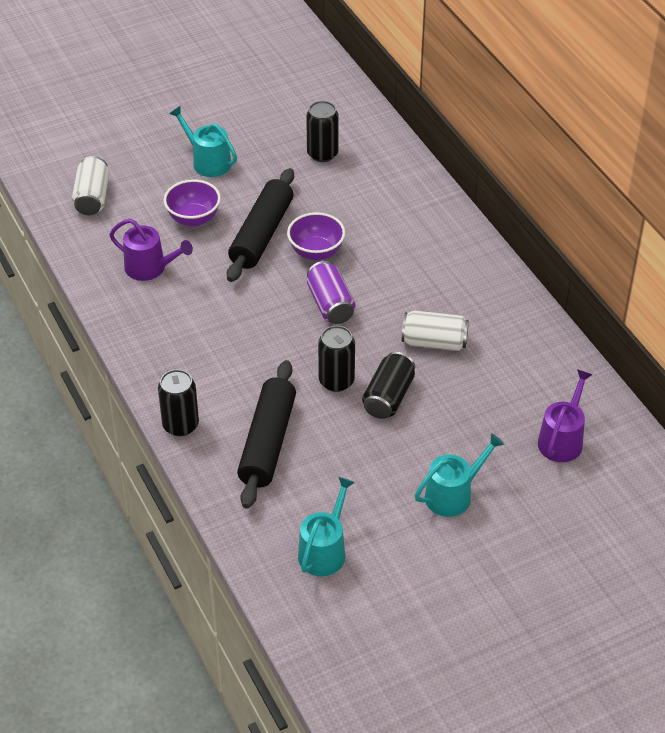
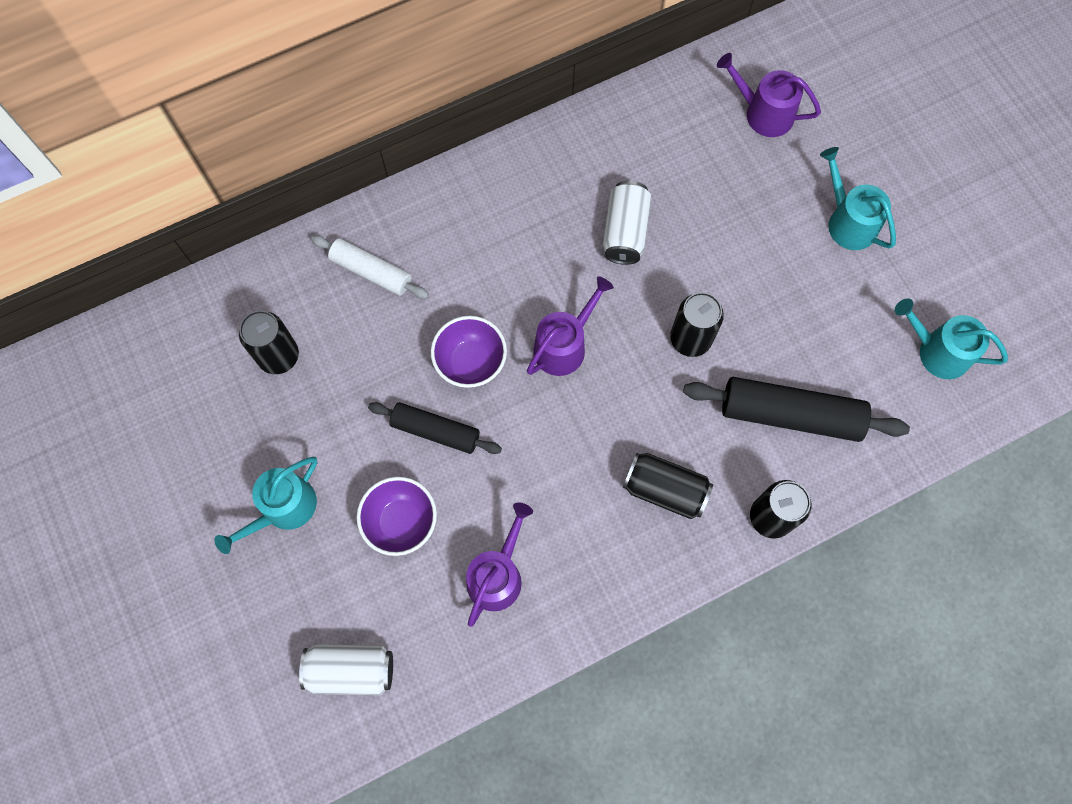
camera: 90 degrees left, 25 degrees up
(262, 234) = (435, 431): black rolling pin -> black rolling pin, size x0.63
(330, 304) = (564, 345): purple can -> purple watering can
(388, 397) = (712, 282): black can -> black can (665, 490)
(392, 197) = (371, 271): none -> white rolling pin

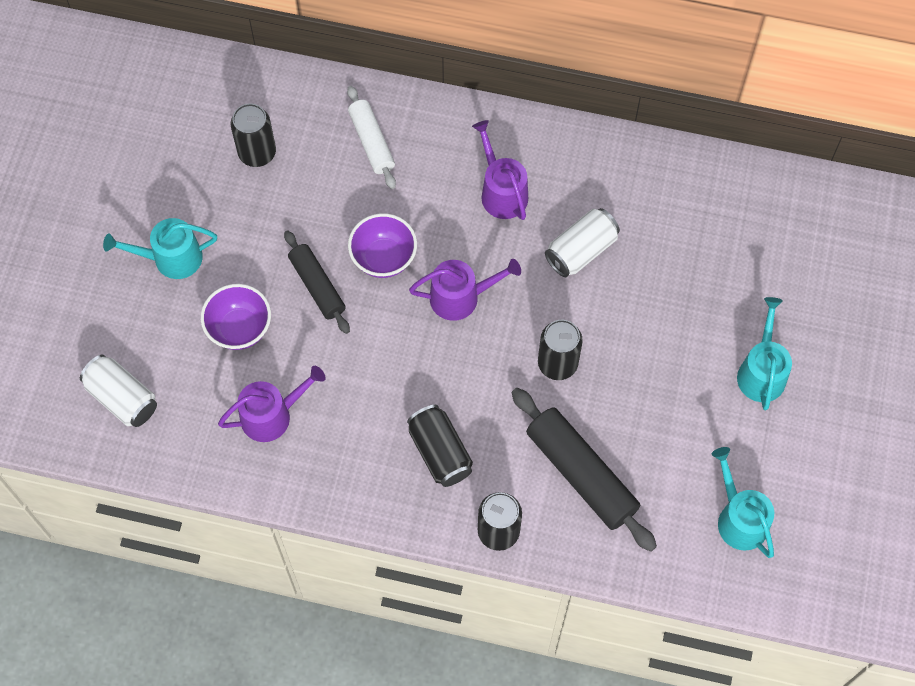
camera: 40 degrees right, 5 degrees down
(763, 113) = (772, 242): purple watering can -> purple watering can (501, 192)

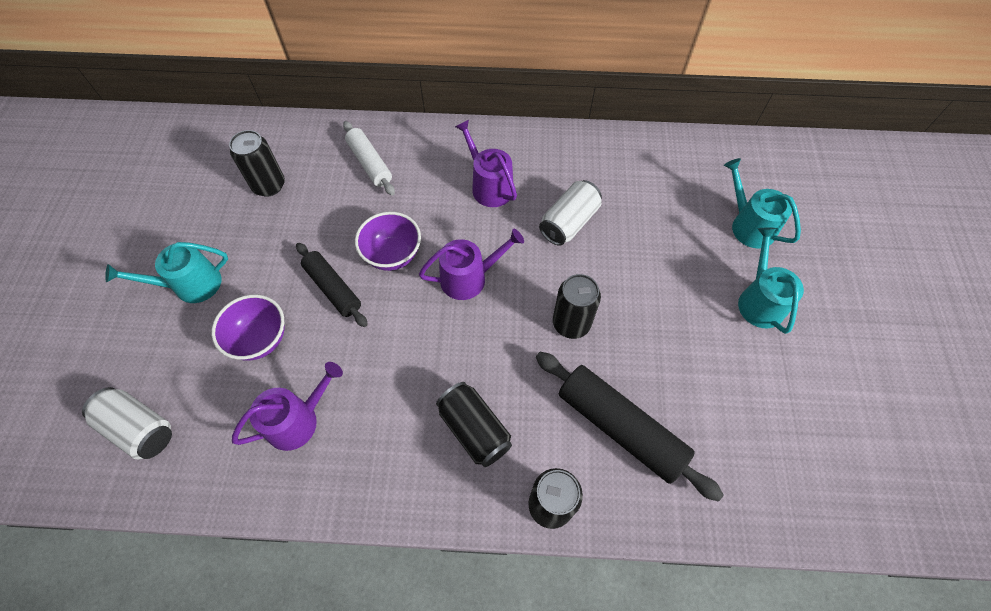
camera: 10 degrees left, 5 degrees down
(739, 518) = (788, 446): turquoise watering can -> turquoise watering can (749, 225)

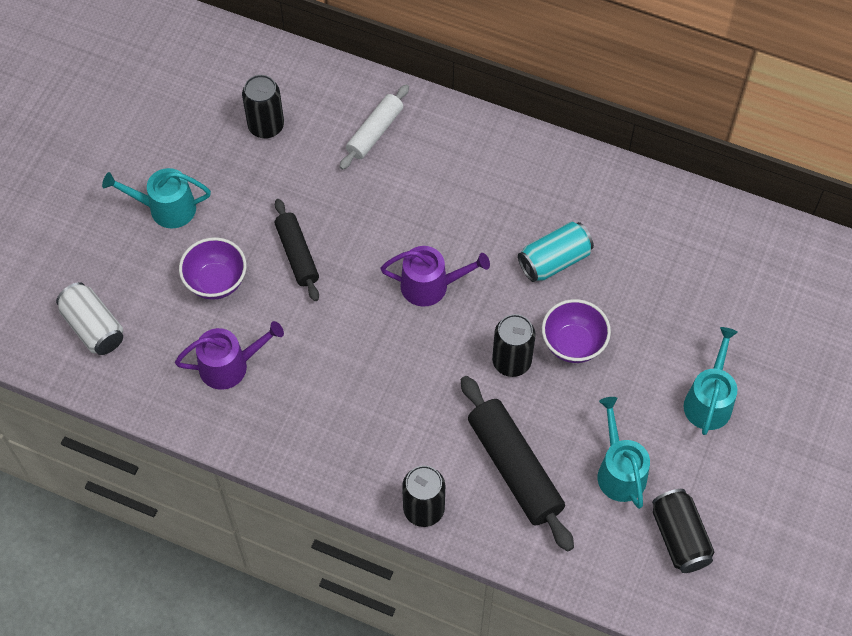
camera: 20 degrees right, 0 degrees up
(370, 163) = (375, 132): white rolling pin -> white rolling pin turned 45 degrees clockwise
(392, 255) = (365, 239): purple bowl -> purple bowl (573, 344)
(474, 429) = (382, 425): black can -> black can (679, 537)
(489, 186) = (488, 195): purple watering can -> none
(569, 222) = (554, 260): white can -> turquoise can
(749, 225) = (741, 323): turquoise watering can -> turquoise watering can (619, 471)

